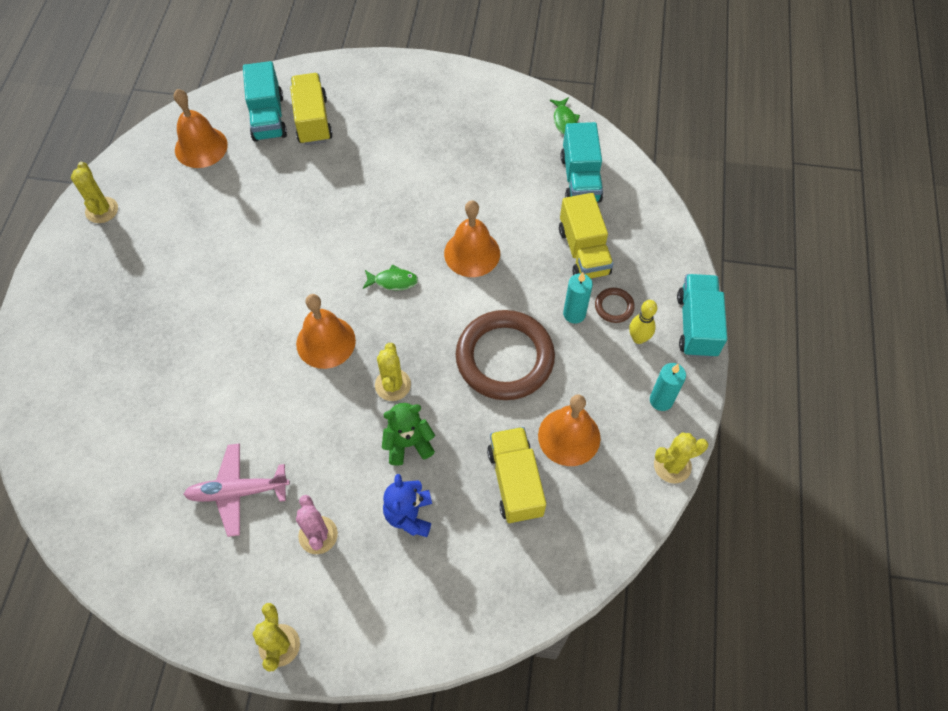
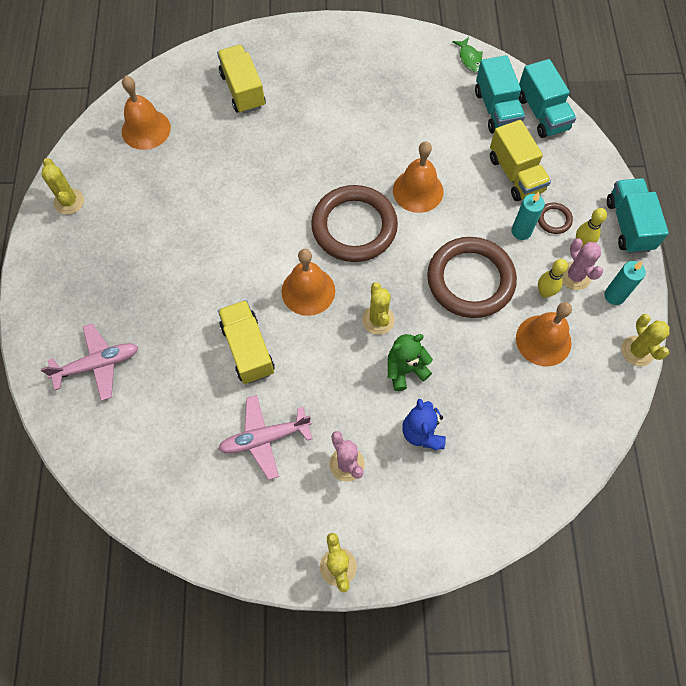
camera: 10 degrees left, 5 degrees up
(84, 384) = (97, 364): none -> pink plane
(268, 117) = (201, 93): turquoise truck -> turquoise truck (542, 113)
(393, 281) = (354, 227): green fish -> brown ring
(515, 482) = (507, 388): yellow truck -> yellow truck (248, 349)
(583, 384) = (544, 292): none -> yellow bowling pin
(622, 372) = (575, 276): none -> pink cactus
(672, 465) = (637, 351): yellow cactus -> yellow cactus turned 75 degrees counterclockwise

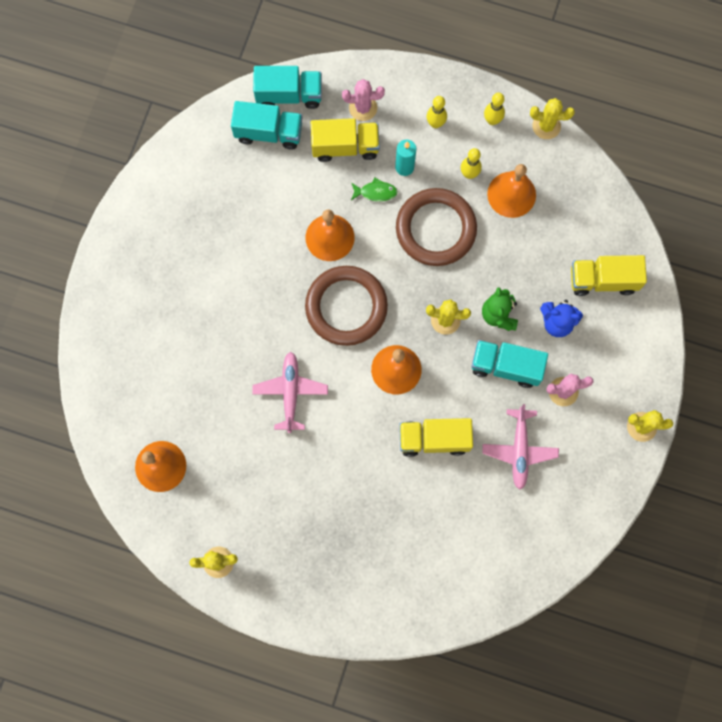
camera: 70 degrees left, 10 degrees up
(97, 364) = (402, 574): pink plane -> pink plane (290, 392)
(243, 90) = (150, 358): yellow truck -> yellow truck (603, 280)
(469, 59) = (200, 132): green fish -> green fish (375, 192)
(554, 219) = (403, 135): brown ring -> none
(575, 276) = (463, 143): pink cactus -> pink cactus (363, 108)
(614, 296) = (492, 120): turquoise candle -> yellow bowling pin
(628, 225) = (431, 77): turquoise truck -> turquoise truck (505, 366)

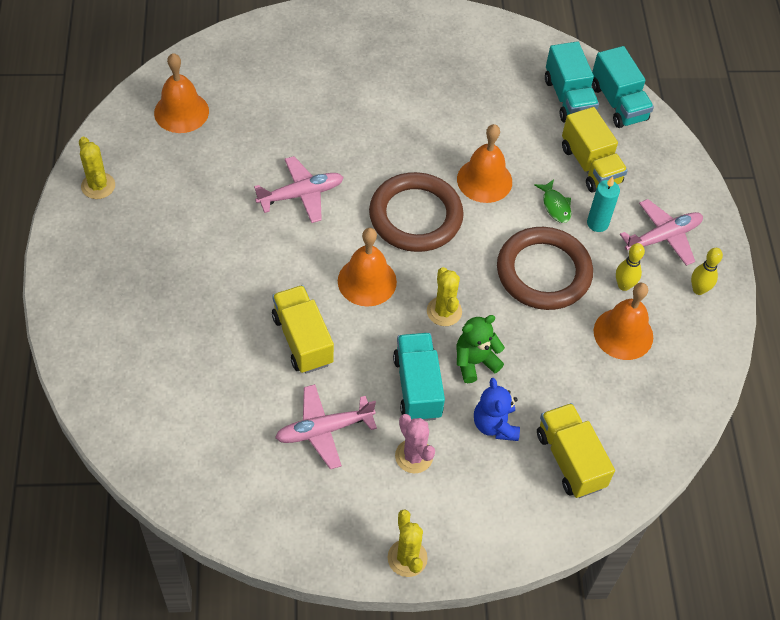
camera: 65 degrees right, 20 degrees down
(363, 108) = (641, 168): pink cactus -> none
(435, 123) = (663, 237): yellow bowling pin -> pink plane
(546, 126) = (724, 345): yellow cactus -> none

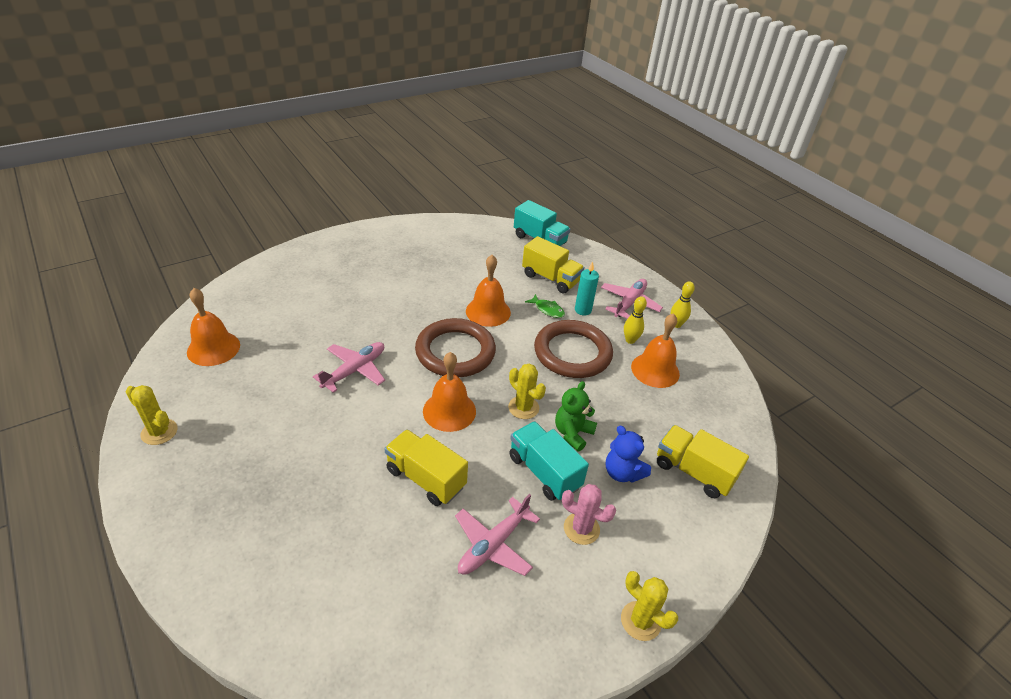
camera: 30 degrees left, 15 degrees down
(568, 98) = (507, 247): turquoise truck -> none

